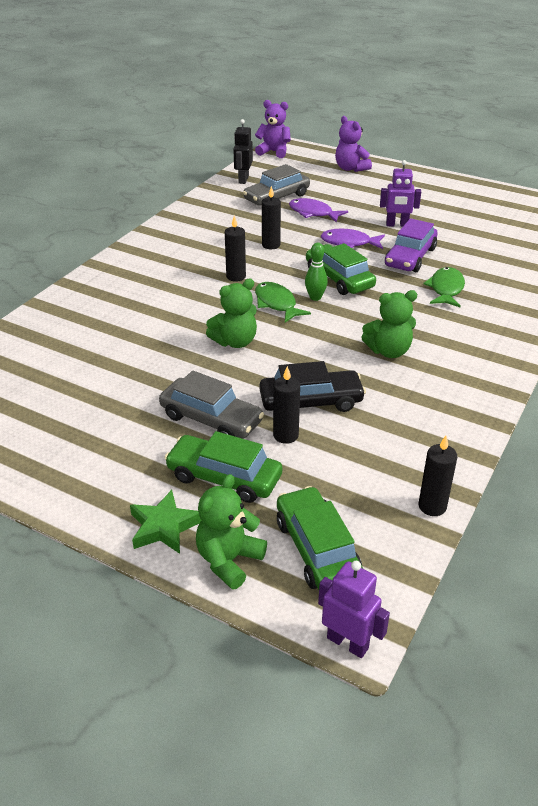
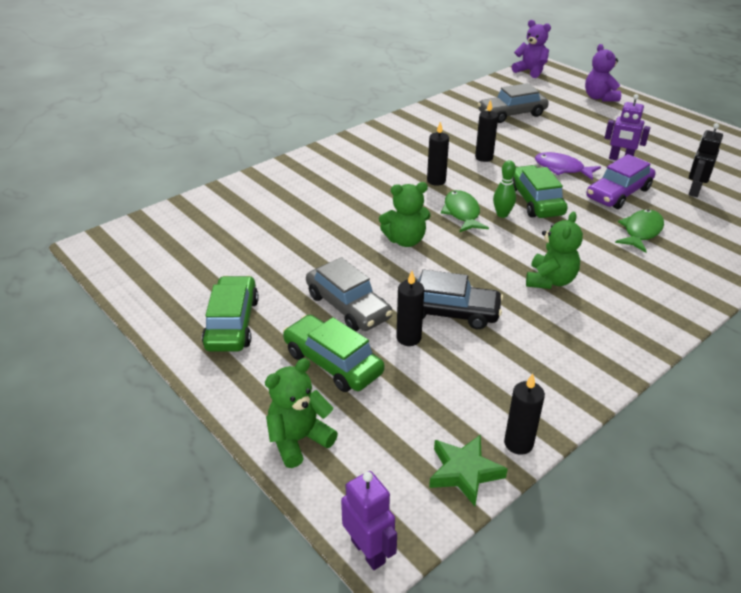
camera: 20 degrees right, 0 degrees up
(164, 527) = (258, 393): green star -> green star (464, 472)
(243, 179) = (488, 93): black robot -> black robot (694, 191)
(313, 213) = (540, 134): purple fish -> none
(317, 549) = (384, 453): green car -> green car (232, 323)
(389, 351) = (550, 280): green teddy bear -> green teddy bear turned 75 degrees counterclockwise

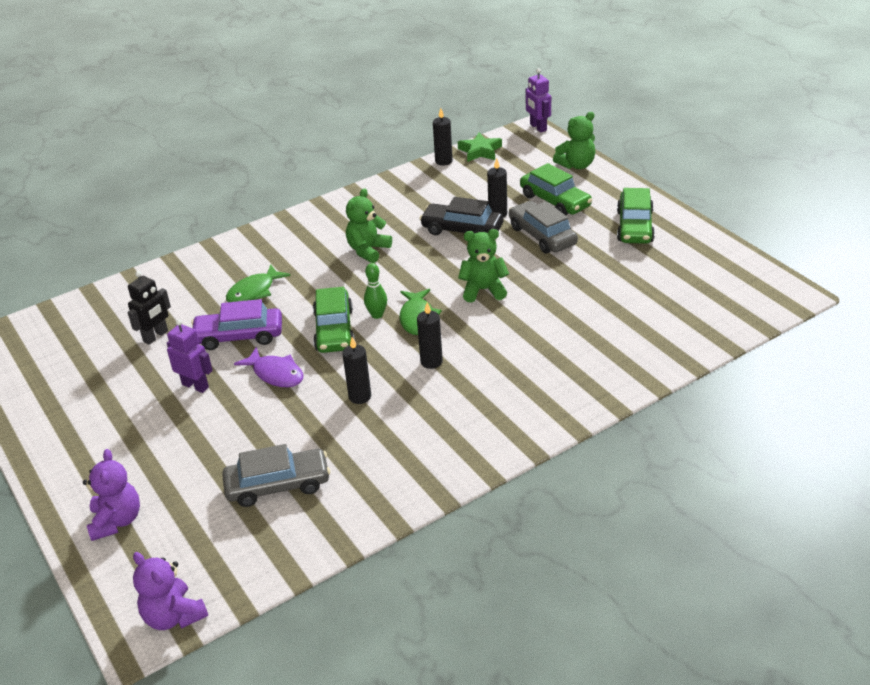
camera: 170 degrees left, 0 degrees up
(618, 193) = (239, 336): purple car -> purple car turned 150 degrees counterclockwise

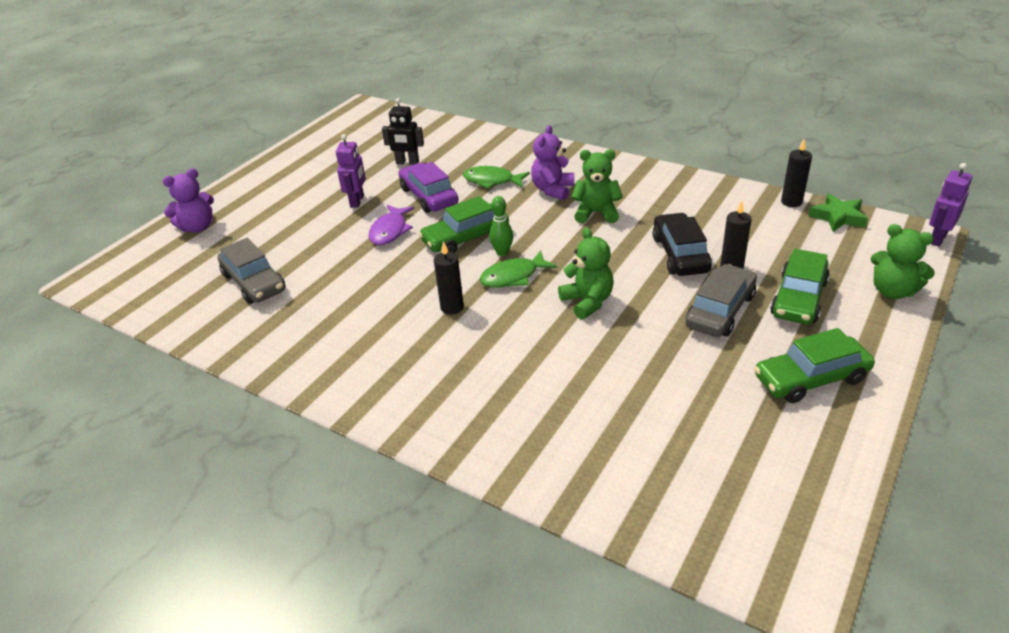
camera: 65 degrees right, 0 degrees up
(174, 616) = (105, 288): purple teddy bear -> purple teddy bear (552, 190)
(360, 396) = (381, 284): black candle -> none

